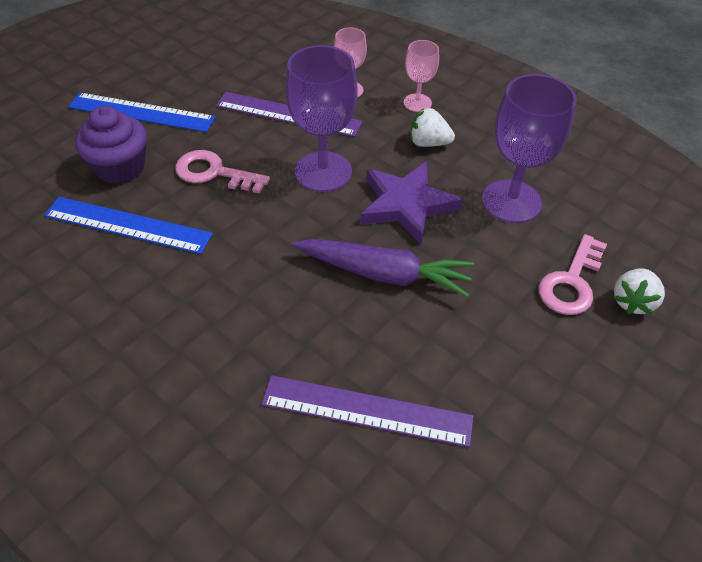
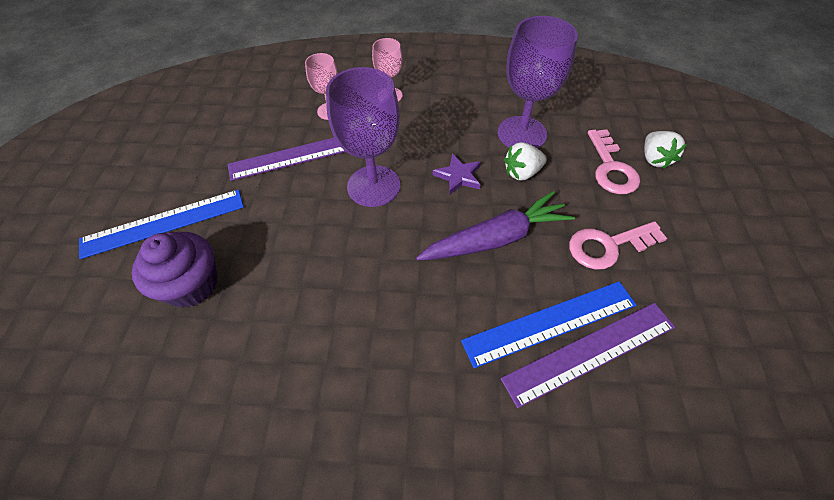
camera: 35 degrees left, 5 degrees up
(127, 225) = (251, 333): blue ruler -> blue ruler (550, 323)
(214, 173) = (285, 239): pink key -> pink key (607, 246)
(406, 205) = (458, 176): purple star -> purple star, size x0.55
(428, 143) = (427, 122): white strawberry -> white strawberry (522, 173)

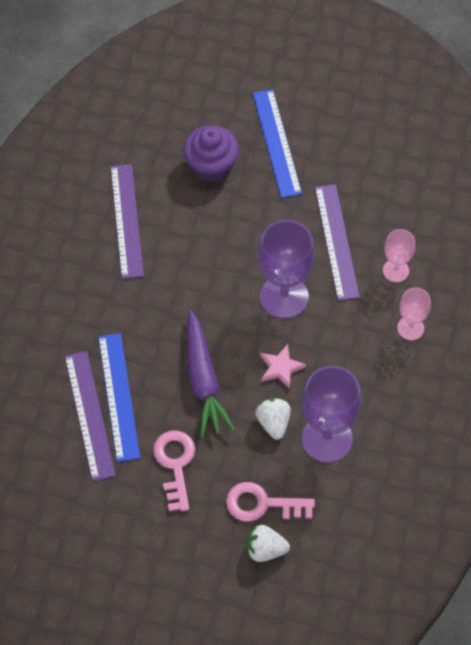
camera: 100 degrees right, 5 degrees up
(279, 373) = (126, 220): none -> purple ruler
(458, 176) = (281, 368): purple star -> pink star

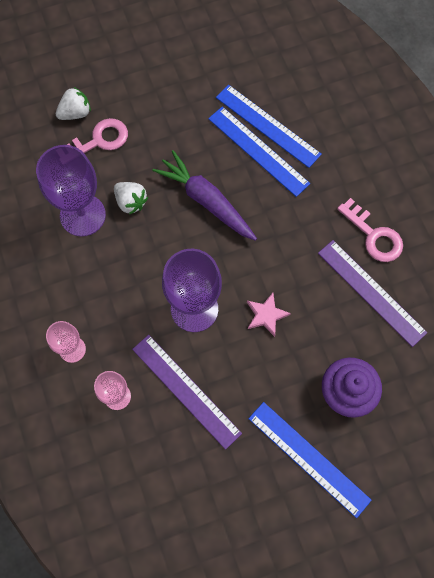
camera: 145 degrees right, 10 degrees up
(89, 415) = (267, 125): purple ruler -> blue ruler
(175, 464) = (180, 130): pink key -> pink key (374, 236)
(281, 368) = (155, 248): pink star -> pink star (266, 315)

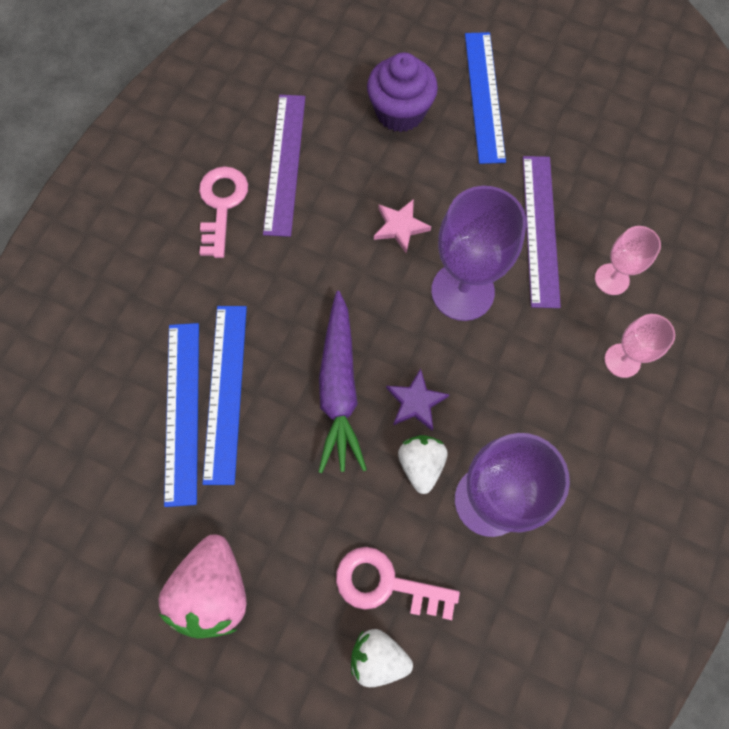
camera: 135 degrees left, 0 degrees up
(162, 228) = (416, 402): none -> purple star
(171, 76) = (213, 590): none -> pink strawberry

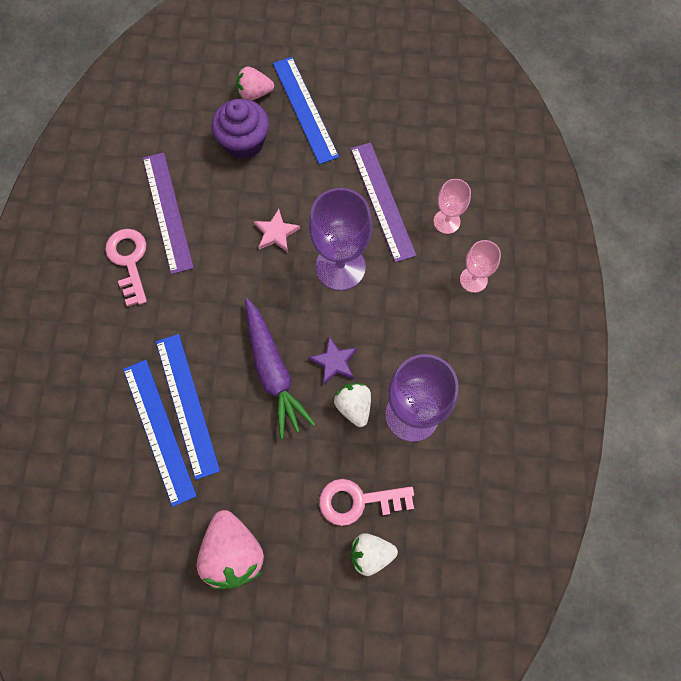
camera: 20 degrees left, 0 degrees up
(431, 61) = (254, 94): none -> pink strawberry

